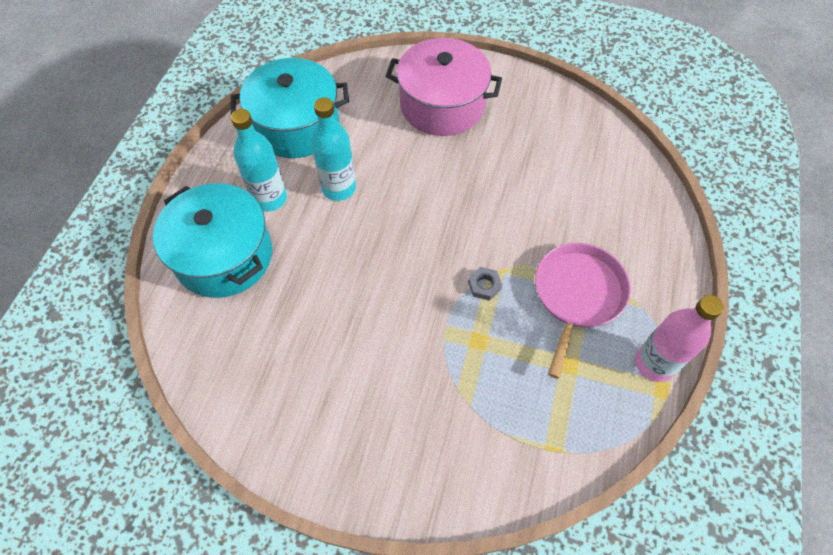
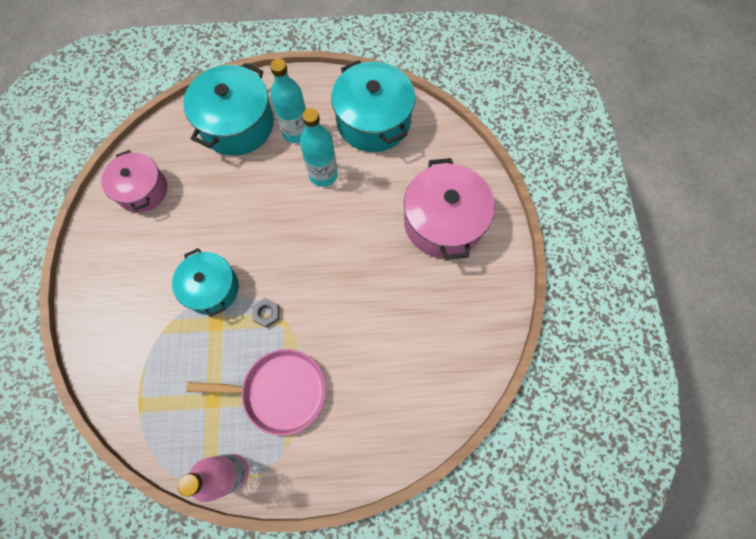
camera: 70 degrees right, 10 degrees up
(260, 387) = (142, 190): none -> pink pot
(433, 335) = (212, 288): none -> turquoise pot

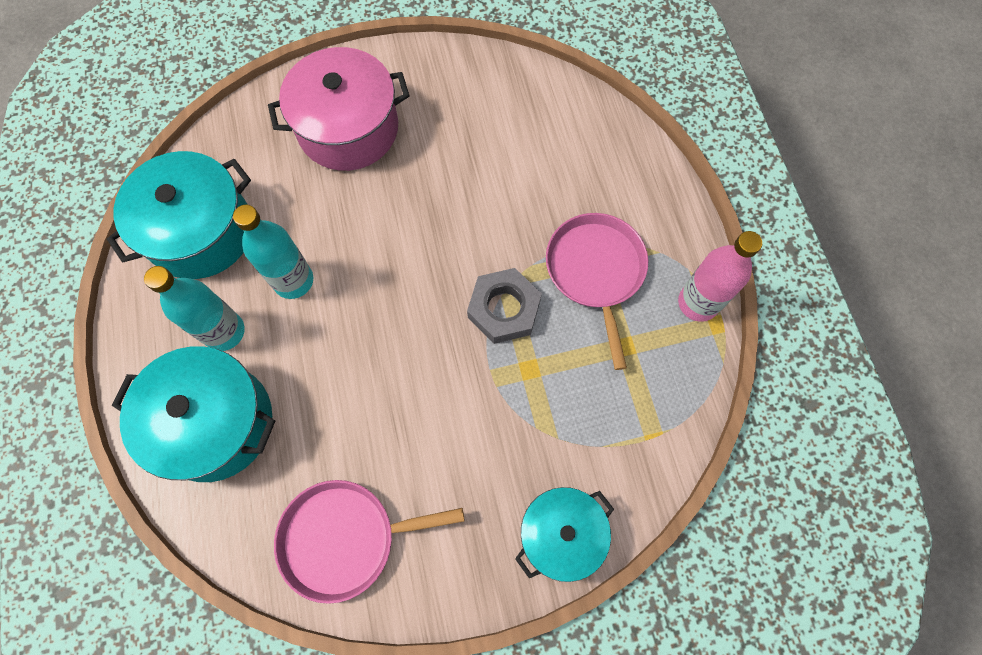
camera: 100 degrees left, 0 degrees up
(142, 190) = (344, 538): pink pot -> pink pan
(212, 288) = (483, 387): turquoise pot -> turquoise pot (561, 534)
(266, 313) = (504, 309): grey nut -> grey nut, size x1.98

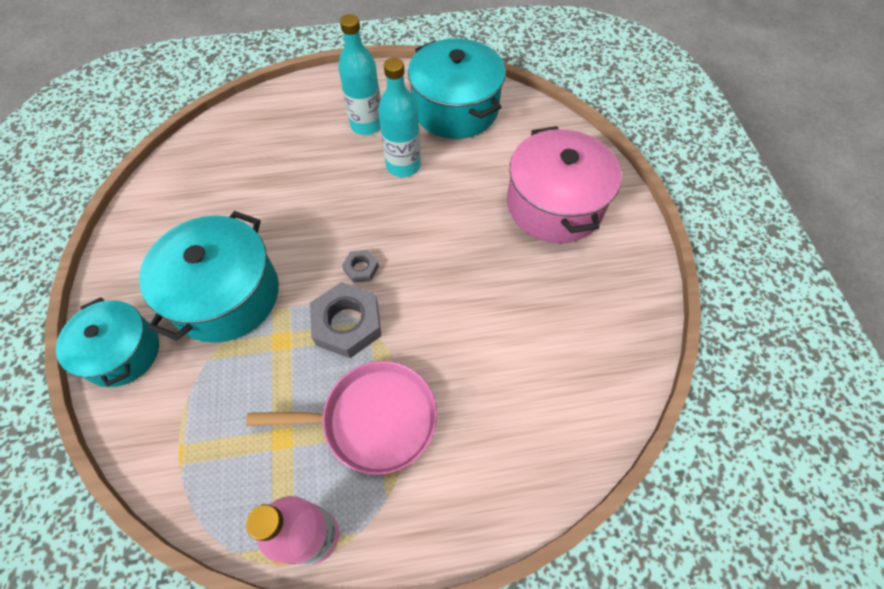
camera: 95 degrees right, 10 degrees down
(215, 422) = (296, 122): turquoise pot -> turquoise pot (226, 295)
(344, 538) = (183, 196): pink pan -> none
(438, 306) = (361, 268): none -> grey nut

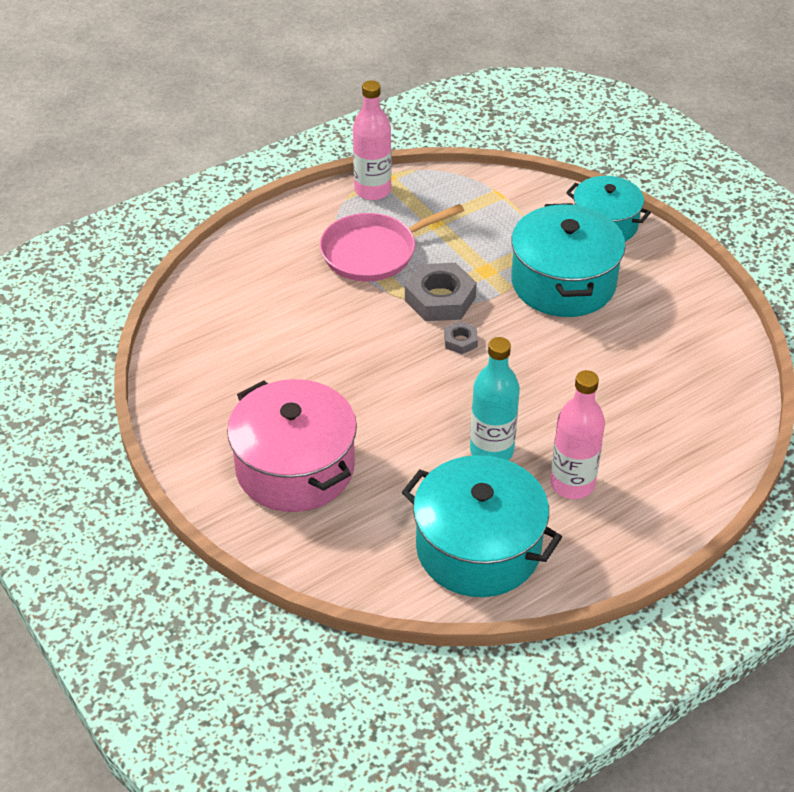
camera: 155 degrees right, 15 degrees down
(367, 125) = (572, 484): turquoise bottle -> pink bottle

